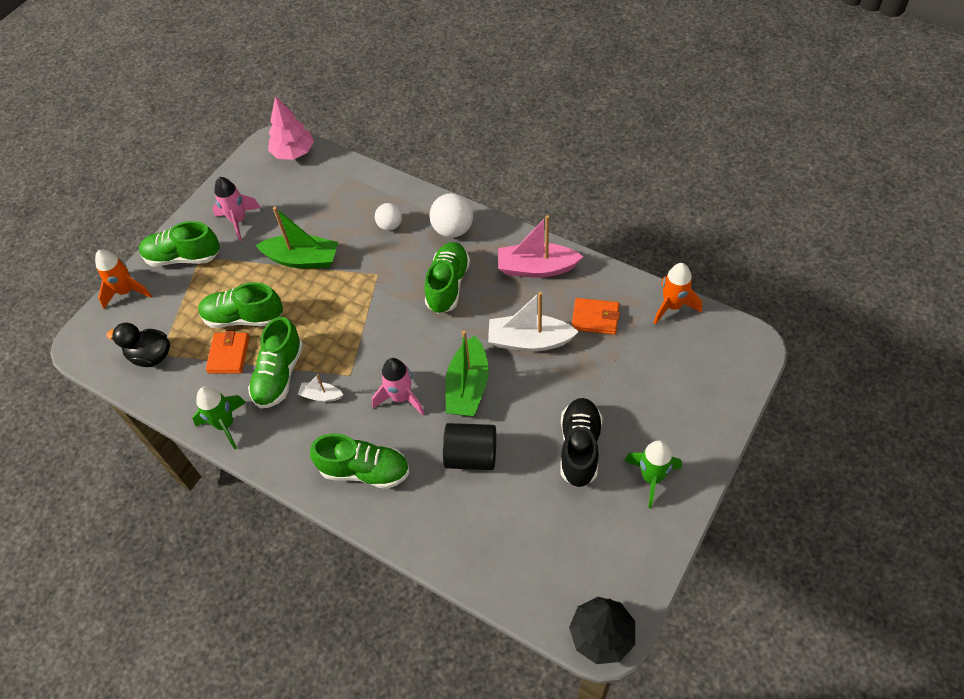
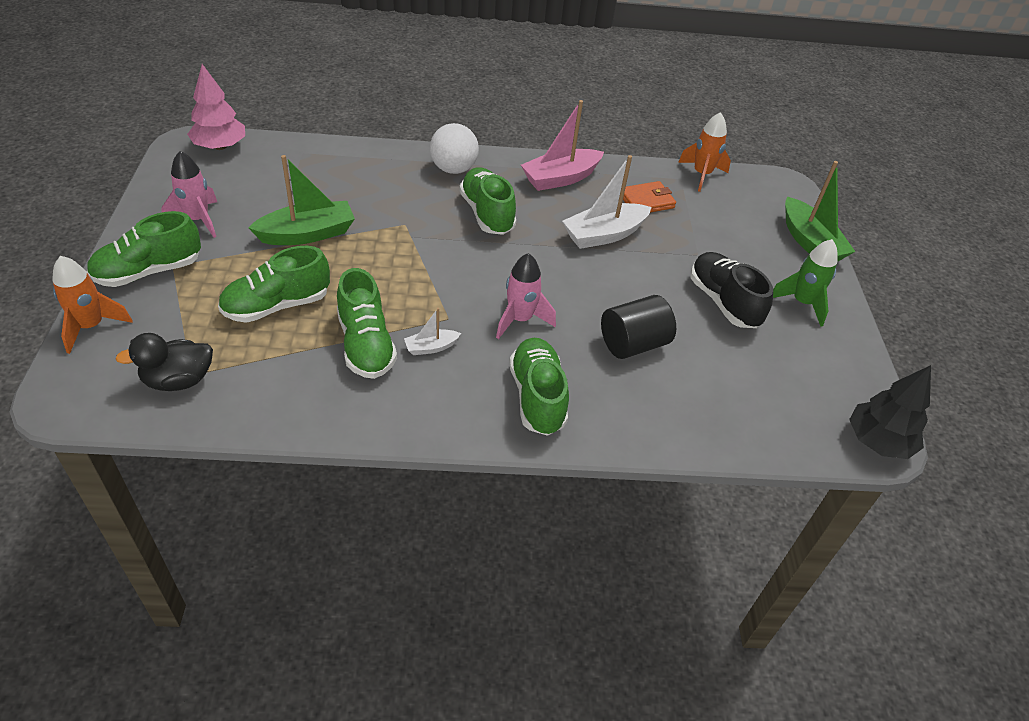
camera: 40 degrees left, 10 degrees down
(225, 425) = (336, 415): green rocket -> none
(228, 354) = (286, 346): orange wallet -> none
(364, 470) = (537, 397): green shoe -> green shoe turned 75 degrees counterclockwise
(390, 225) = (384, 181): white ball -> none
(468, 387) = (579, 289): green boat -> green boat (810, 242)

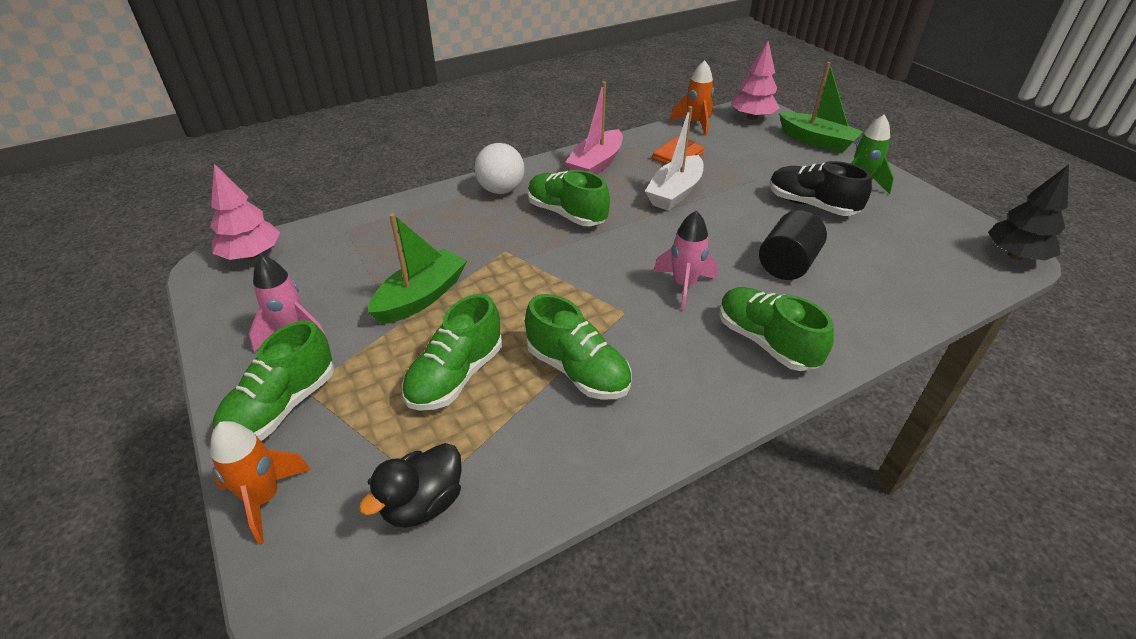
camera: 25 degrees left, 5 degrees down
(431, 347) = (637, 344): white boat -> none
(769, 191) = (752, 117): none -> pink tree

